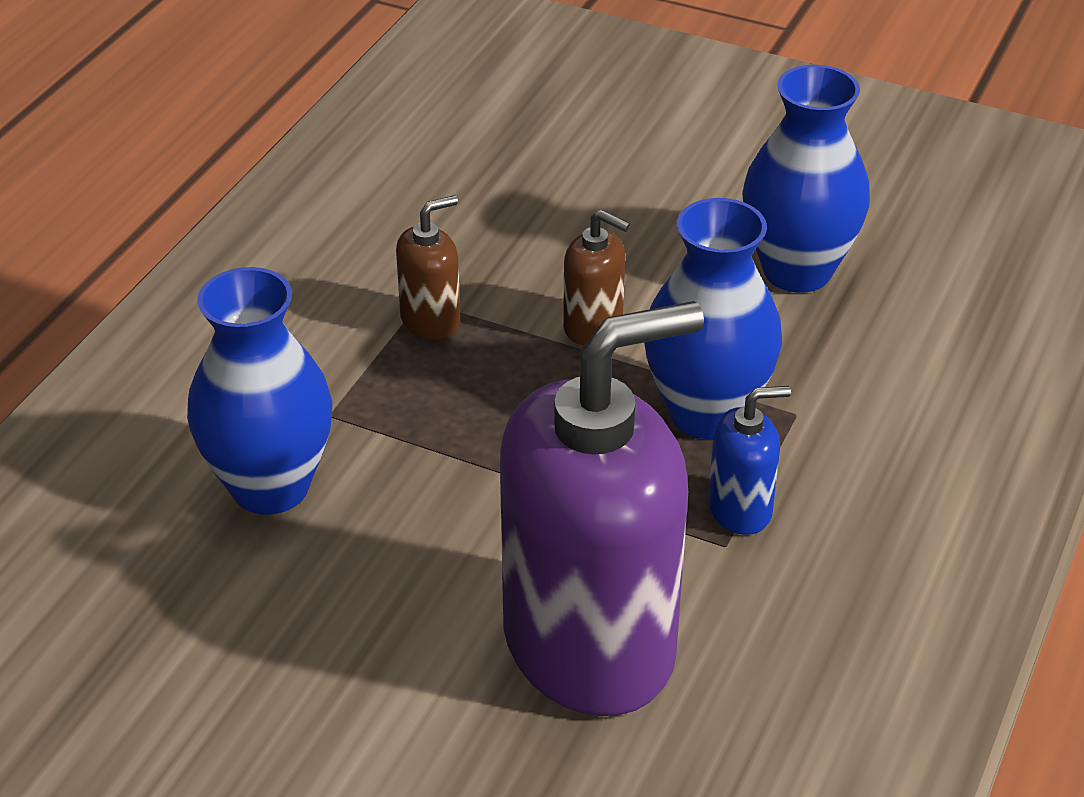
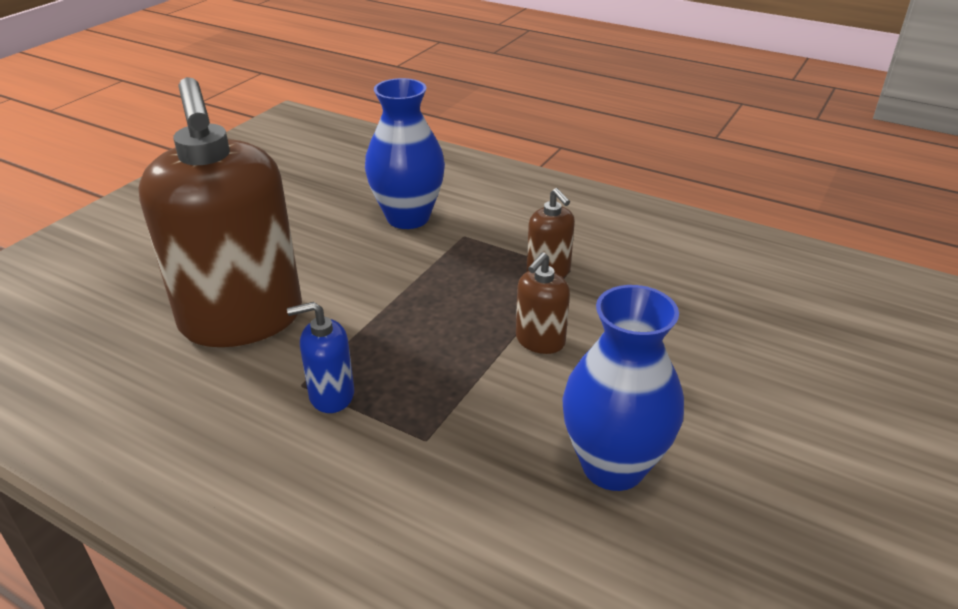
camera: 95 degrees right, 5 degrees down
(590, 645) = (242, 319): purple soap dispenser -> brown soap dispenser
(706, 413) = (435, 389): blue vase -> none
(740, 509) = (331, 395): blue soap dispenser -> blue soap dispenser turned 90 degrees clockwise

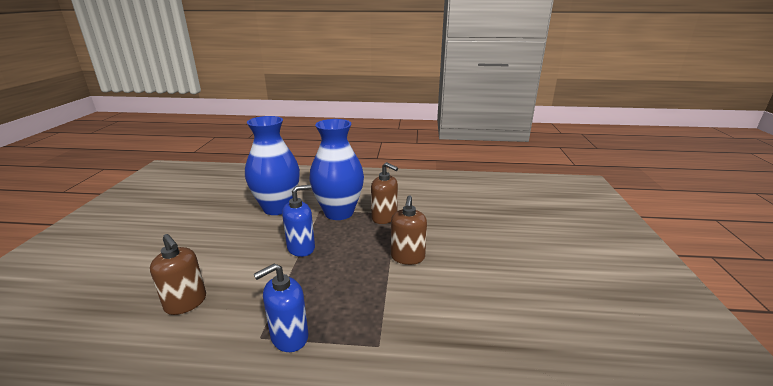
camera: 25 degrees left, 10 degrees down
(242, 319) = (186, 303): brown soap dispenser -> brown soap dispenser, size x0.41
(406, 287) = (301, 248): none -> blue soap dispenser
(613, 466) = (506, 319): blue vase -> blue vase (339, 212)

